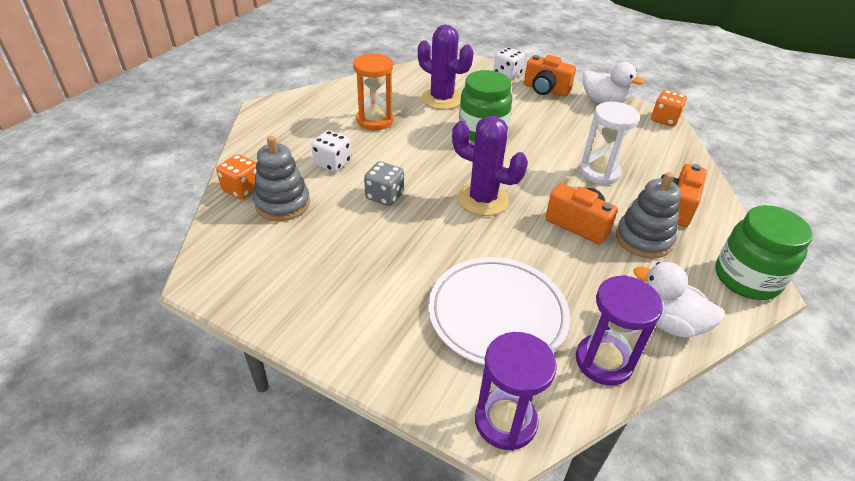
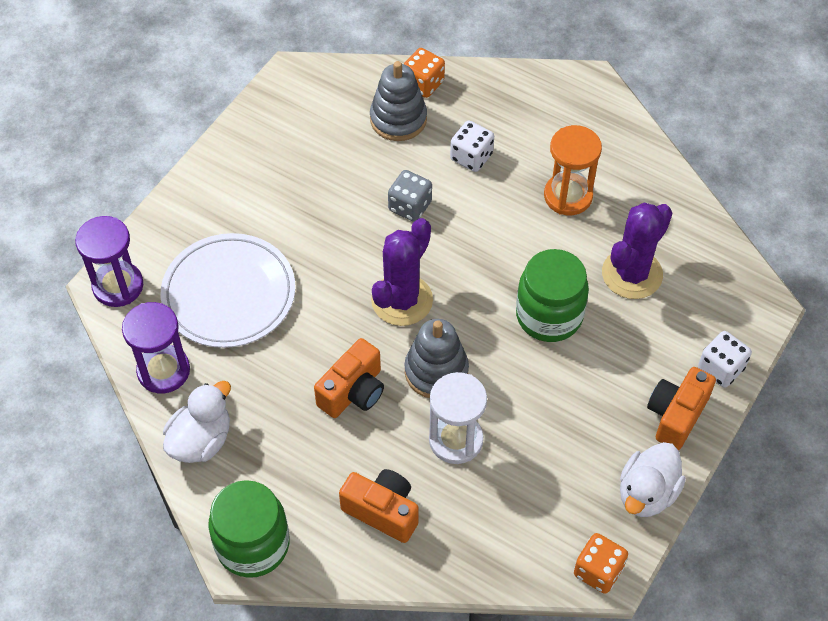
camera: 95 degrees right, 15 degrees up
(643, 239) = (324, 455): grey stacking toy -> grey stacking toy (436, 371)

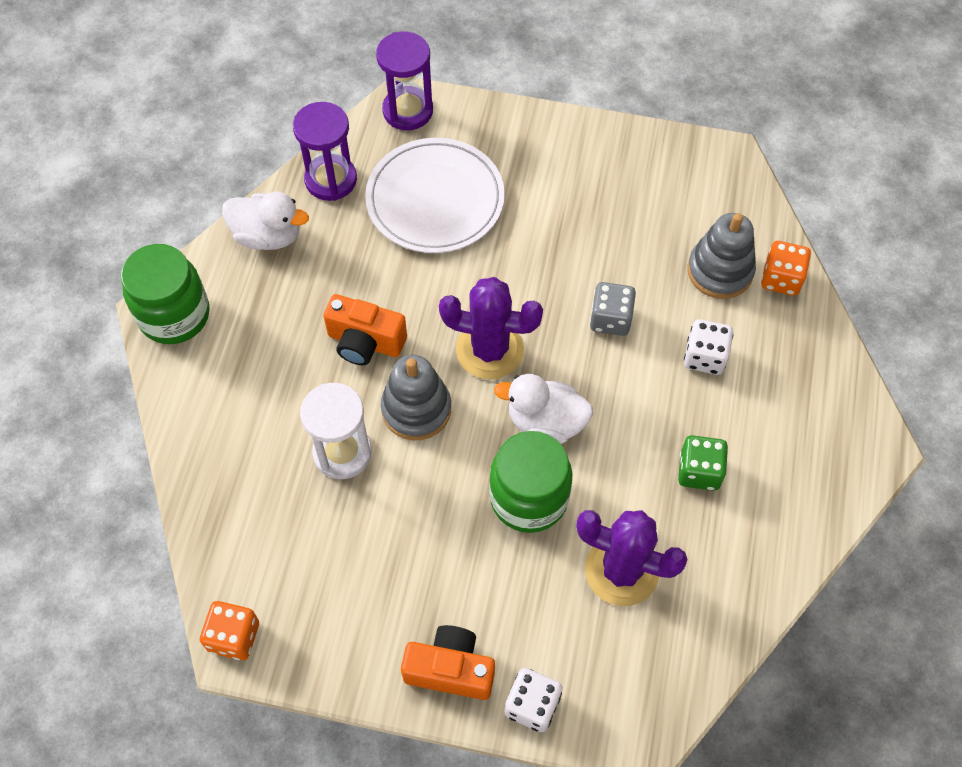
camera: 70 degrees right, 5 degrees up
(382, 511) = (241, 412): orange camera -> none
(568, 196) = (699, 471): orange hourglass -> green dice
(647, 493) = (341, 663): white duck -> white duck (545, 422)

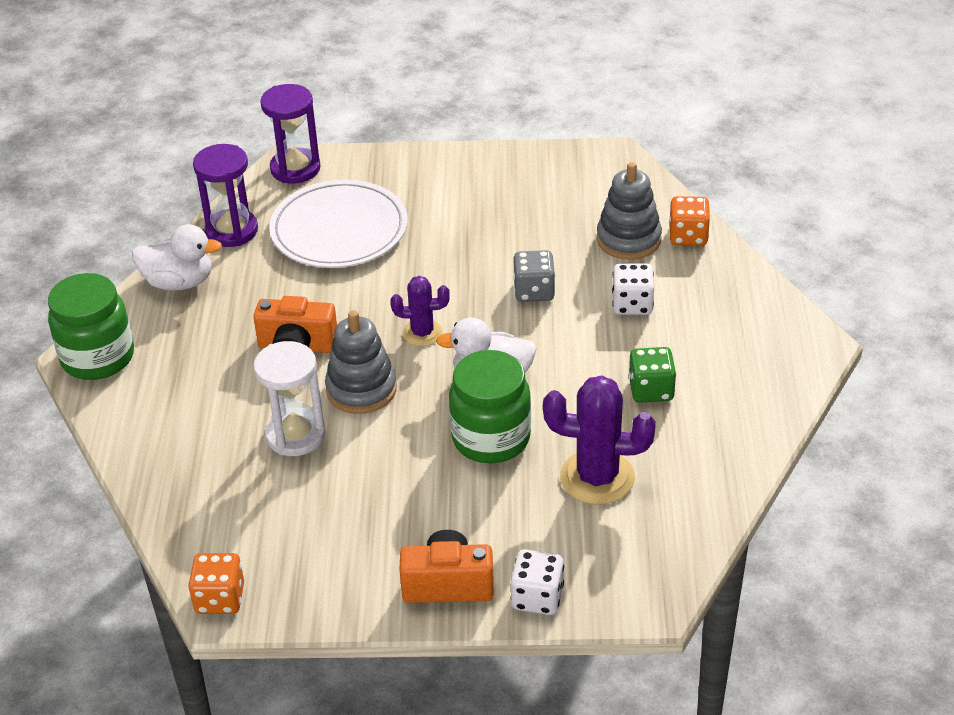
camera: 10 degrees left, 20 degrees down
(489, 350) = (422, 333): purple cactus -> purple cactus, size x0.59

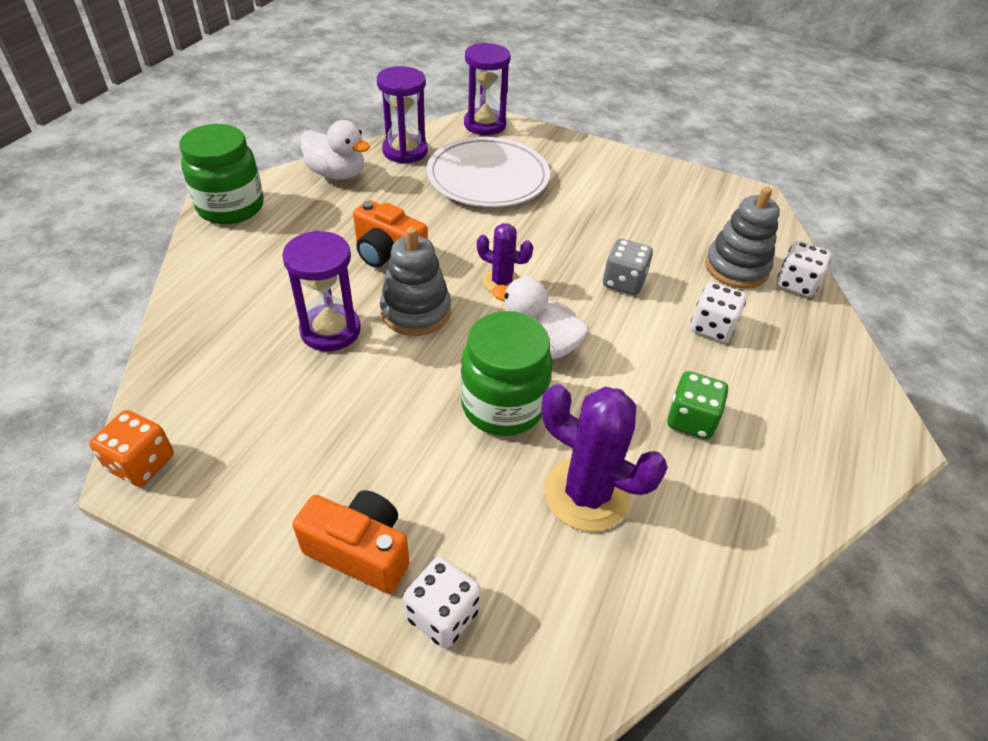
camera: 20 degrees right, 5 degrees up
(295, 435) = (330, 330): white hourglass -> purple hourglass
(688, 236) = (796, 284): orange dice -> white dice

